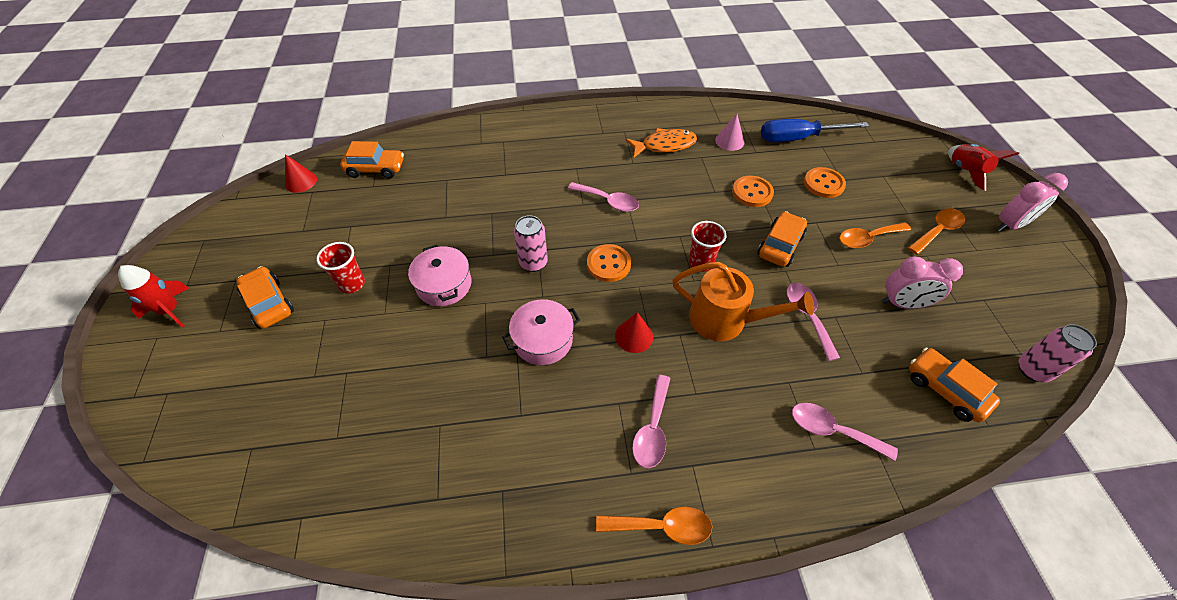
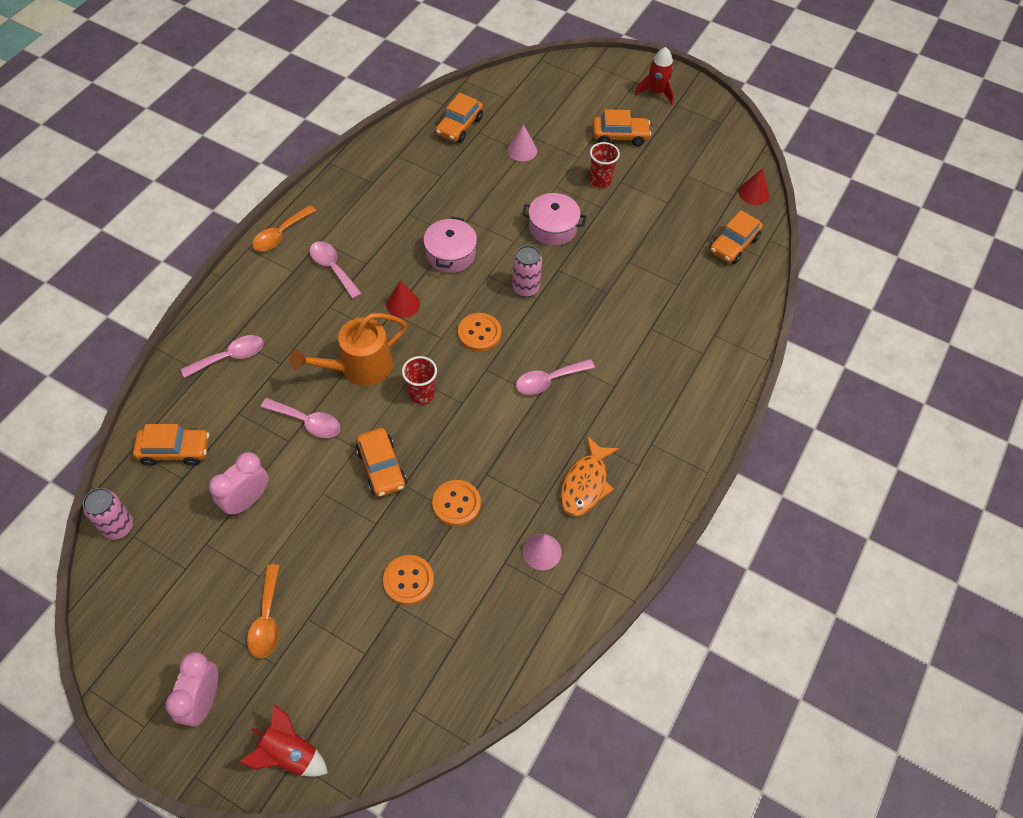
camera: 125 degrees right, 5 degrees up
(337, 466) = (459, 126): none -> orange car
(344, 374) = (522, 150): none -> pink cone
(798, 138) = (488, 627): blue screwdriver -> none
(867, 238) = (320, 546): orange spoon -> none

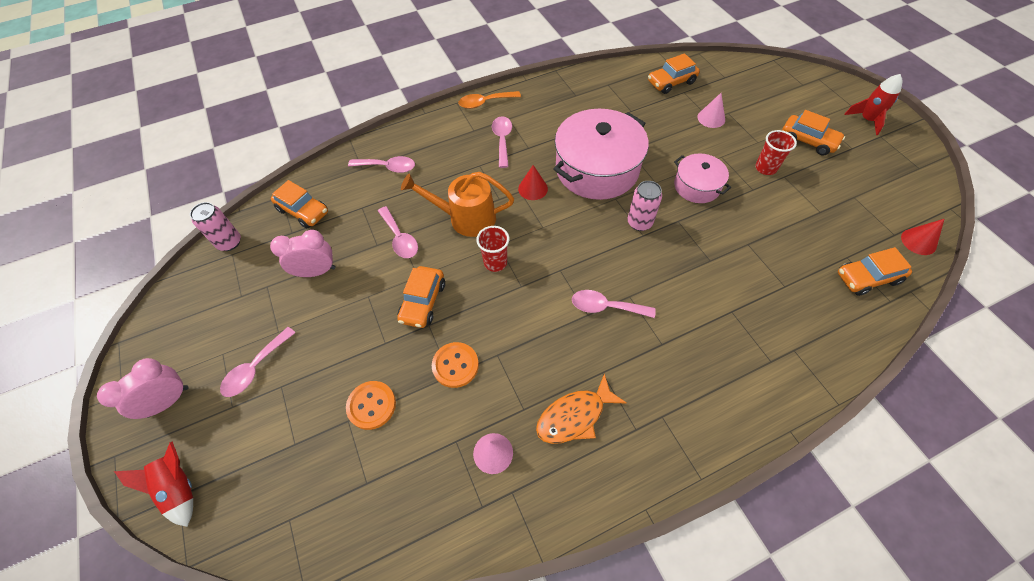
camera: 40 degrees right, 0 degrees up
(267, 619) = (255, 368): orange spoon -> pink spoon
(450, 254) = (597, 169): pink pot -> pink pot, size x1.87
(479, 333) = (575, 239): orange button -> none

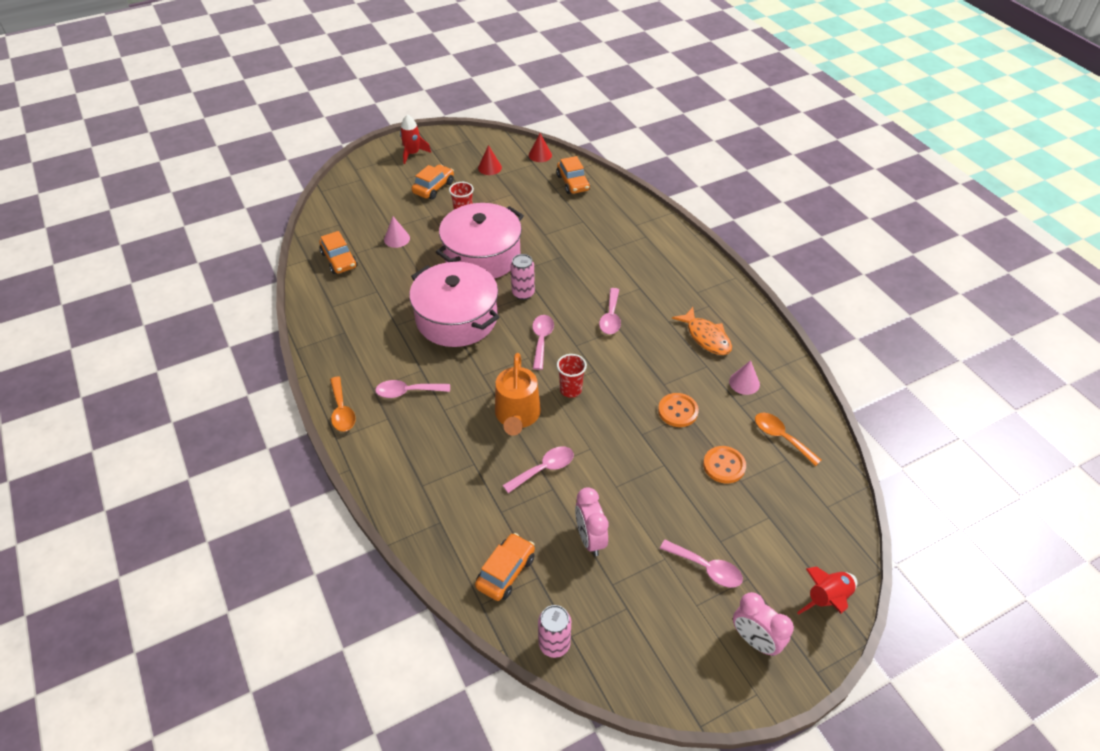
camera: 95 degrees left, 10 degrees down
(388, 167) = (440, 495): pink spoon -> pink spoon (541, 340)
(399, 484) = (781, 437): none -> orange spoon
(423, 302) = (618, 441): orange car -> none
(533, 188) = (479, 365): red cone -> red cone (489, 167)
(697, 186) = (482, 256): pink pot -> pink pot, size x1.87

